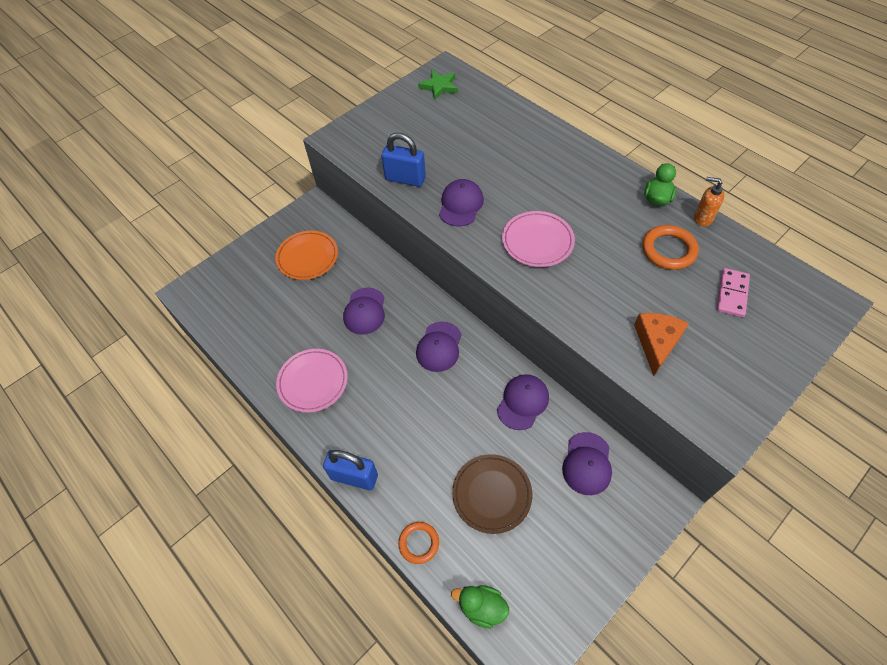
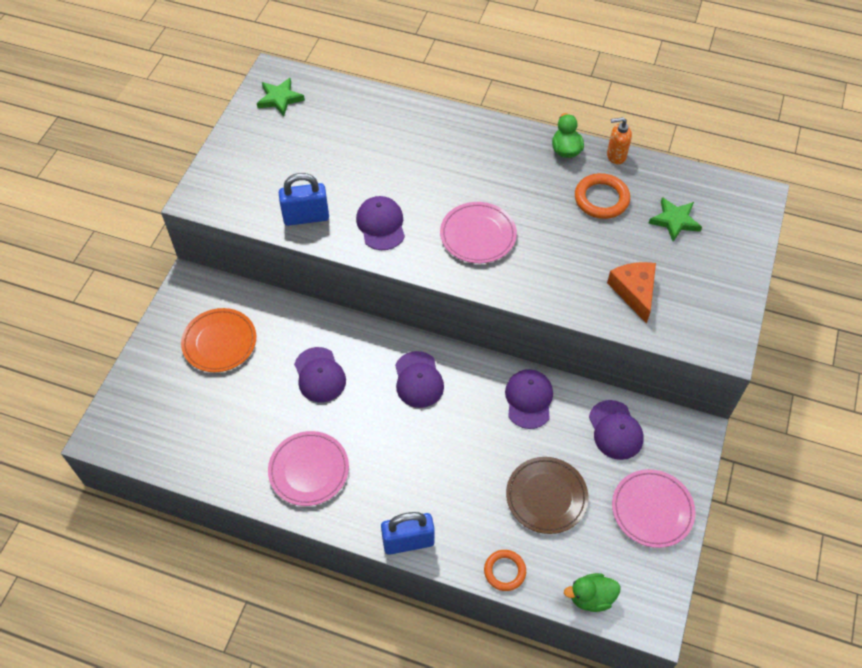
camera: 30 degrees left, 0 degrees up
(583, 554) = (652, 510): none -> pink plate
(731, 294) = (674, 221): pink domino -> green star

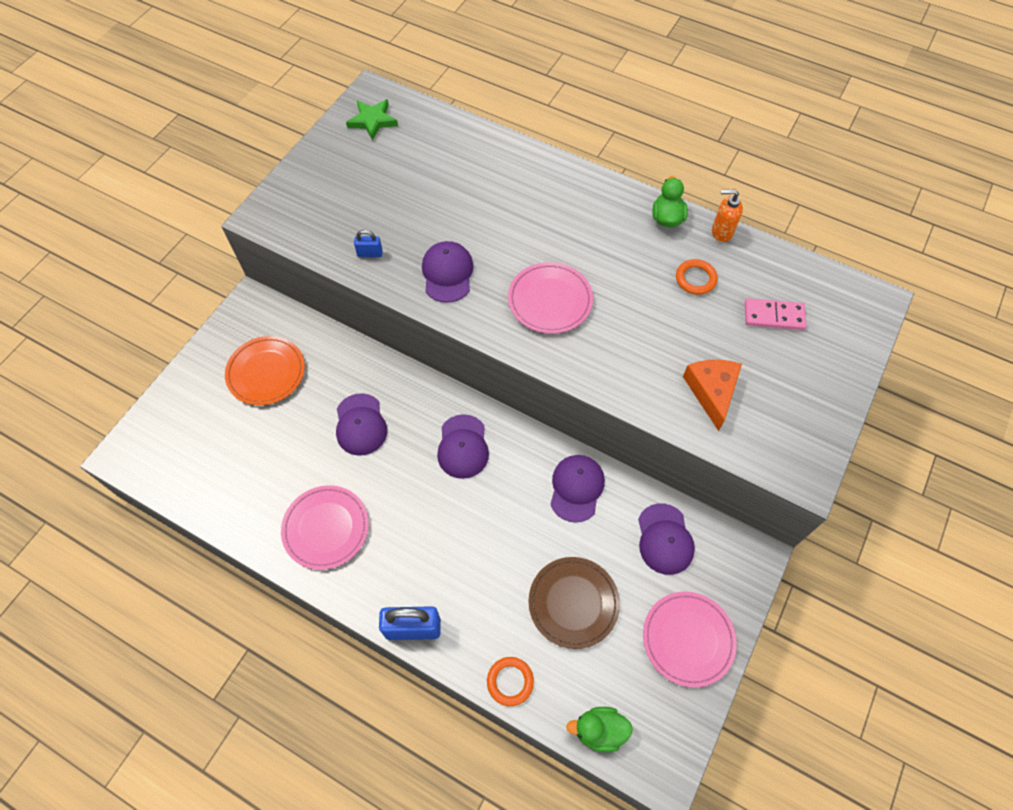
camera: 10 degrees right, 5 degrees up
(306, 217) = (370, 253): blue padlock -> blue padlock, size x0.51
(601, 199) = (695, 279): orange ring -> orange ring, size x0.67
(674, 221) = (773, 316): green star -> pink domino

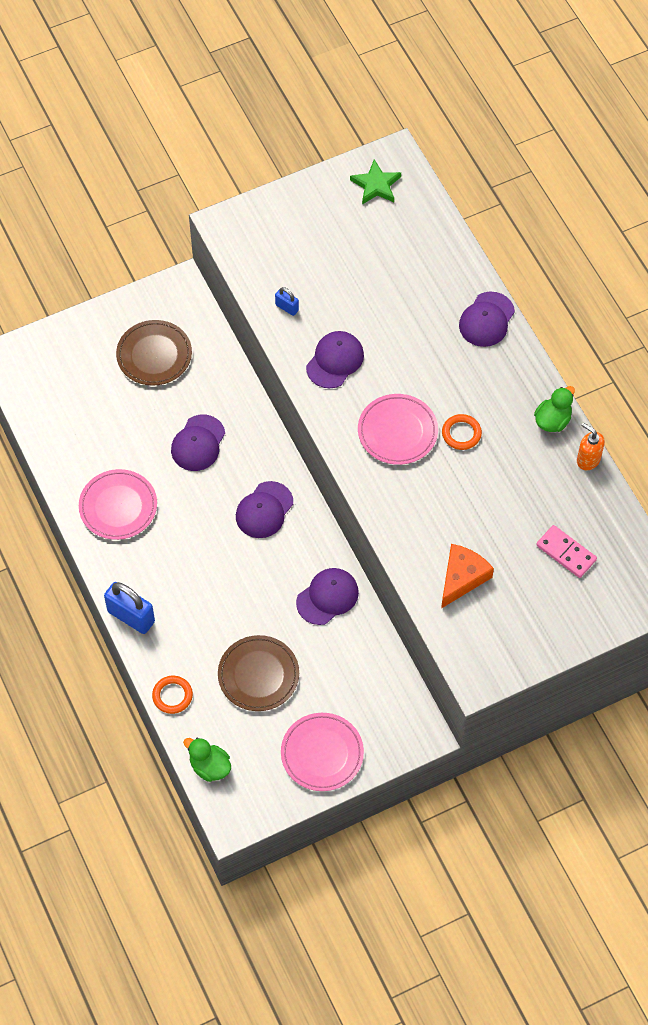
camera: 35 degrees right, 0 degrees up
(266, 372) = (154, 355): orange plate -> brown plate
(664, 539) = (364, 677): purple cap -> purple cap (486, 319)
(695, 279) = (530, 485): orange ring -> orange ring (461, 433)

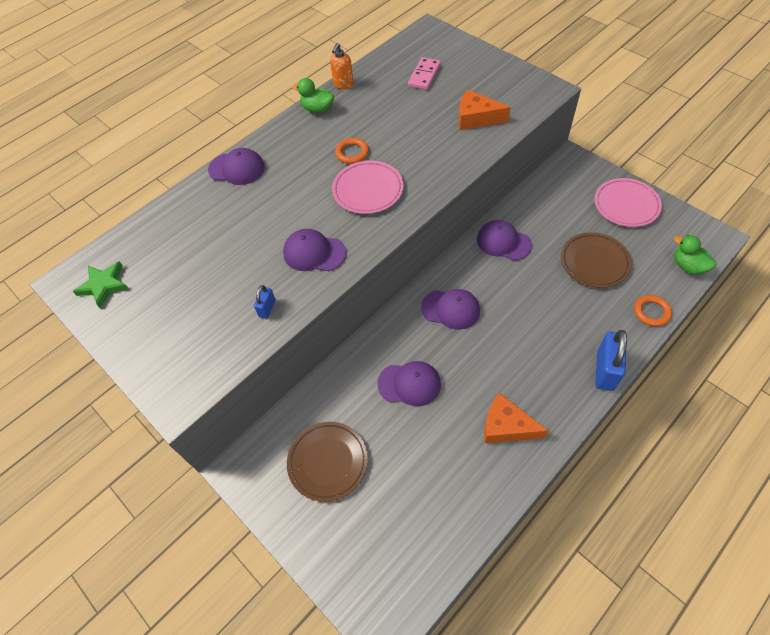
camera: 105 degrees left, 5 degrees down
(118, 506) = (506, 426): pink plate -> orange cheese
(209, 766) = (688, 266): green duck -> green duck turned 120 degrees clockwise

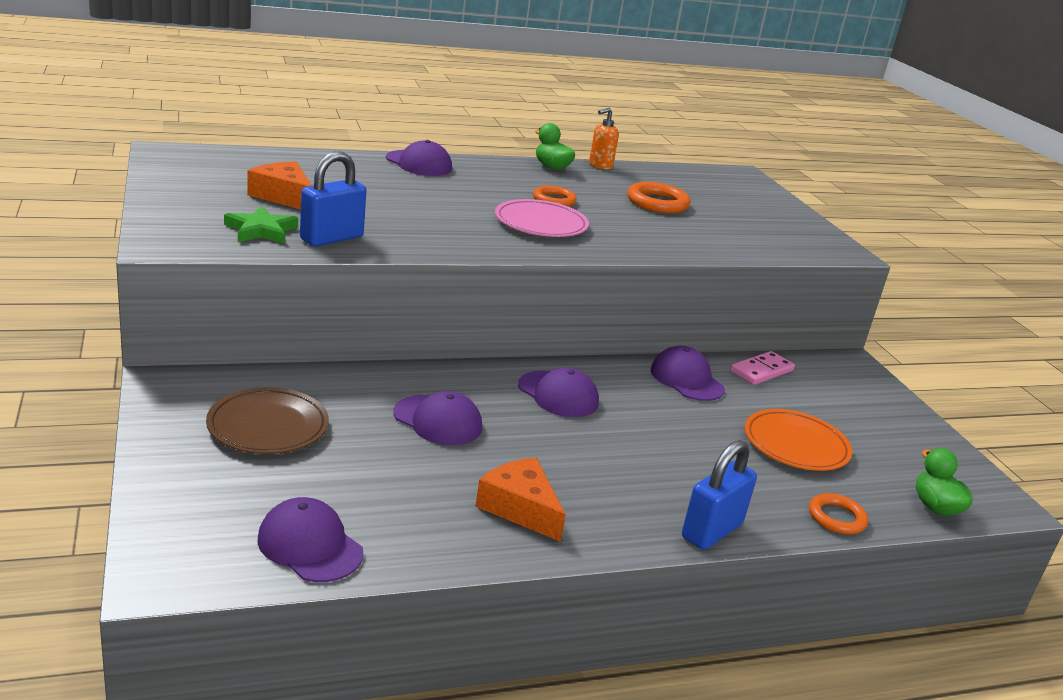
camera: 20 degrees right, 30 degrees down
(104, 285) = (195, 166): green star -> green star (261, 230)
(267, 308) = (332, 238): blue padlock -> blue padlock, size x1.97
(314, 253) = (428, 231): purple cap -> purple cap (310, 545)
(410, 108) = (657, 203): none -> orange ring
(424, 75) = (700, 192): pink domino -> pink domino (761, 371)
(476, 118) = (729, 234): orange cheese -> orange cheese (284, 196)
(594, 262) = (795, 445): brown plate -> orange plate
(626, 205) = (893, 424): pink plate -> none

